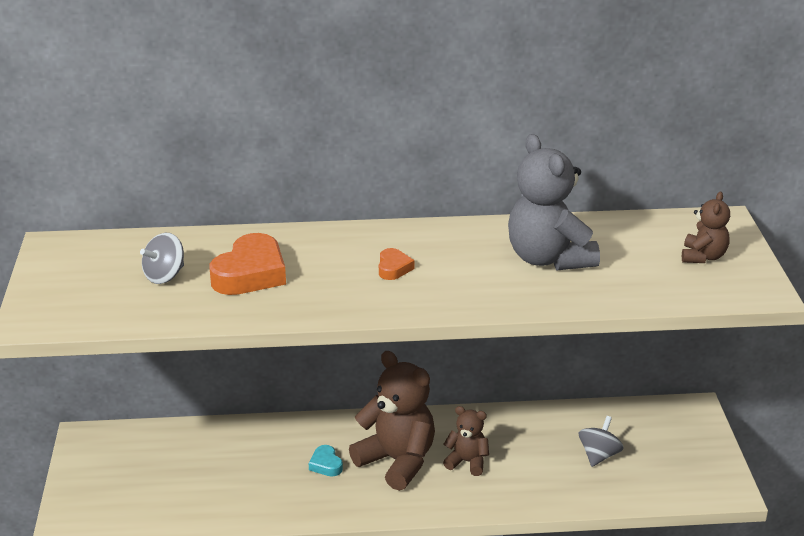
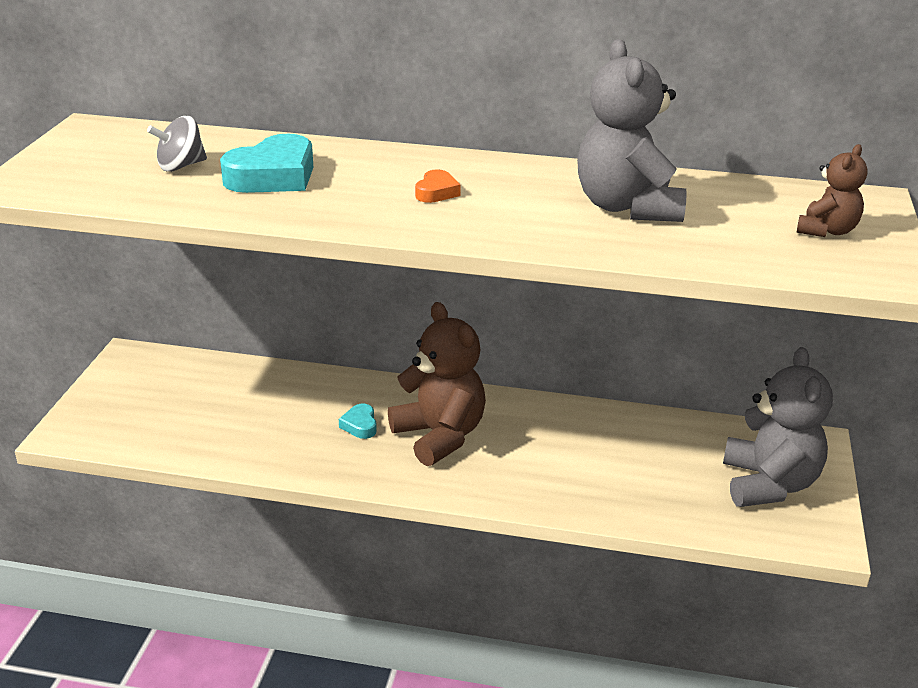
camera: 15 degrees right, 0 degrees up
(250, 274) = (273, 176): orange heart -> turquoise heart
(467, 462) = (518, 451): brown teddy bear -> none
(599, 455) = (677, 472): grey spinning top -> none
(671, 452) = (769, 484): none -> grey teddy bear

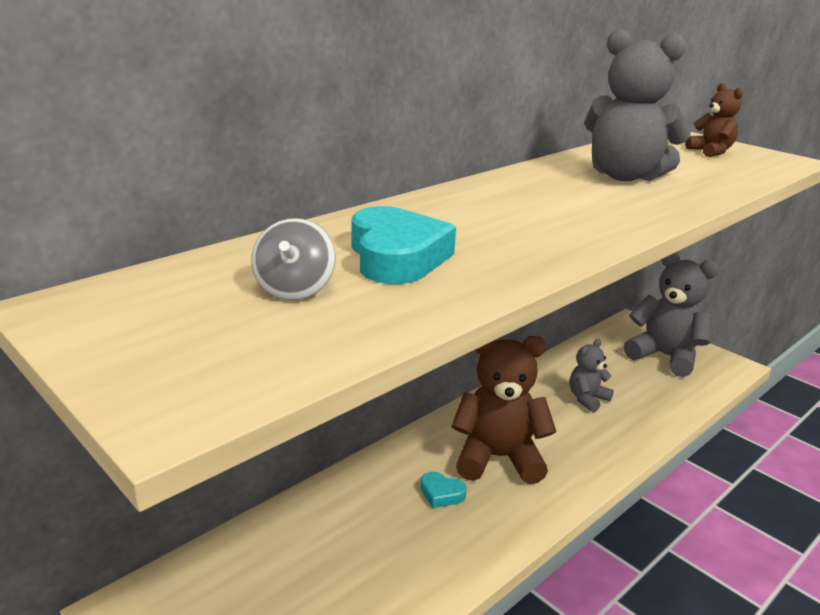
camera: 55 degrees left, 5 degrees down
(436, 192) = (526, 213): orange heart -> none
(601, 456) = (587, 399): none -> grey teddy bear

